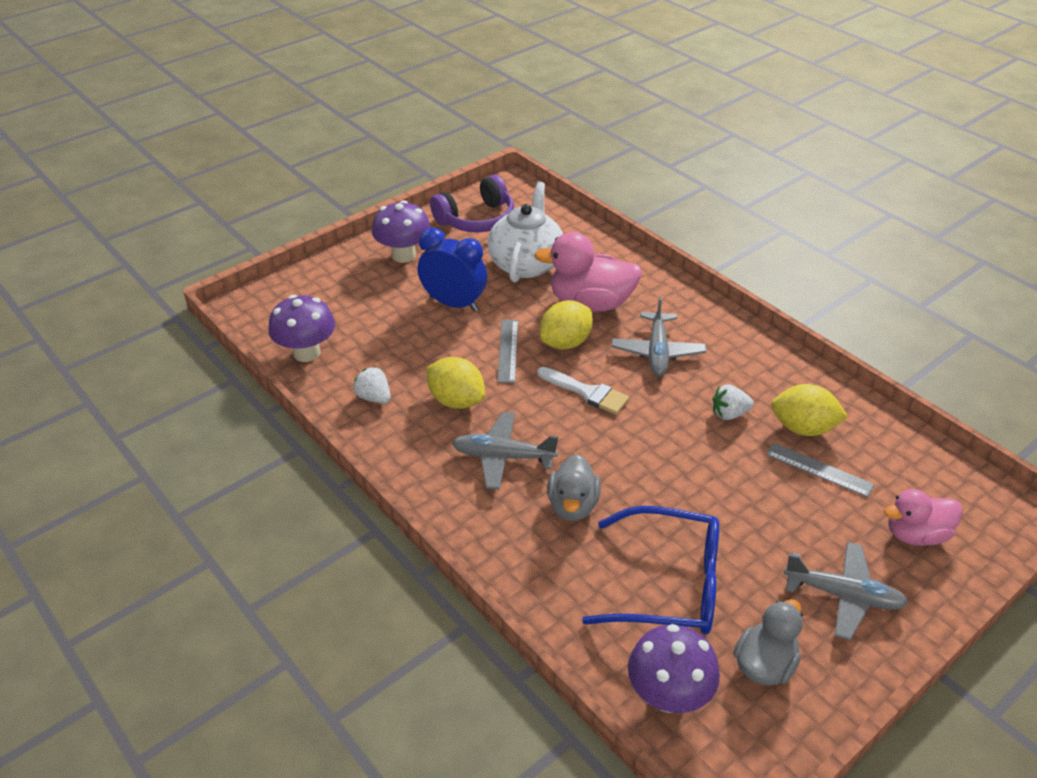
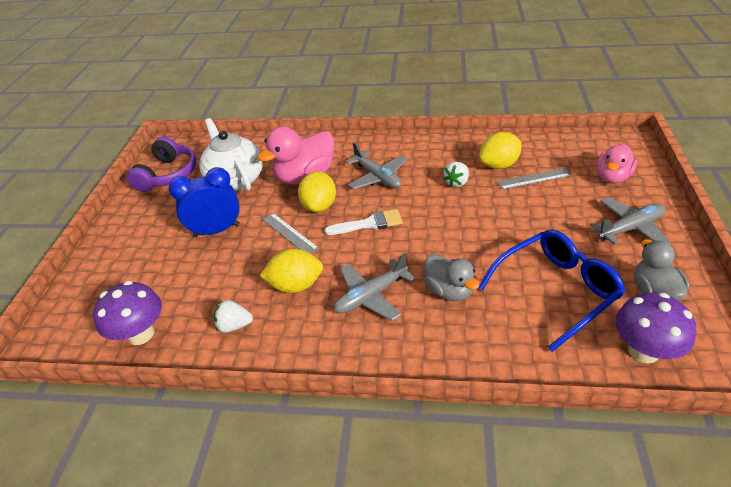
camera: 40 degrees left, 0 degrees up
(403, 255) = (140, 224): purple mushroom -> none

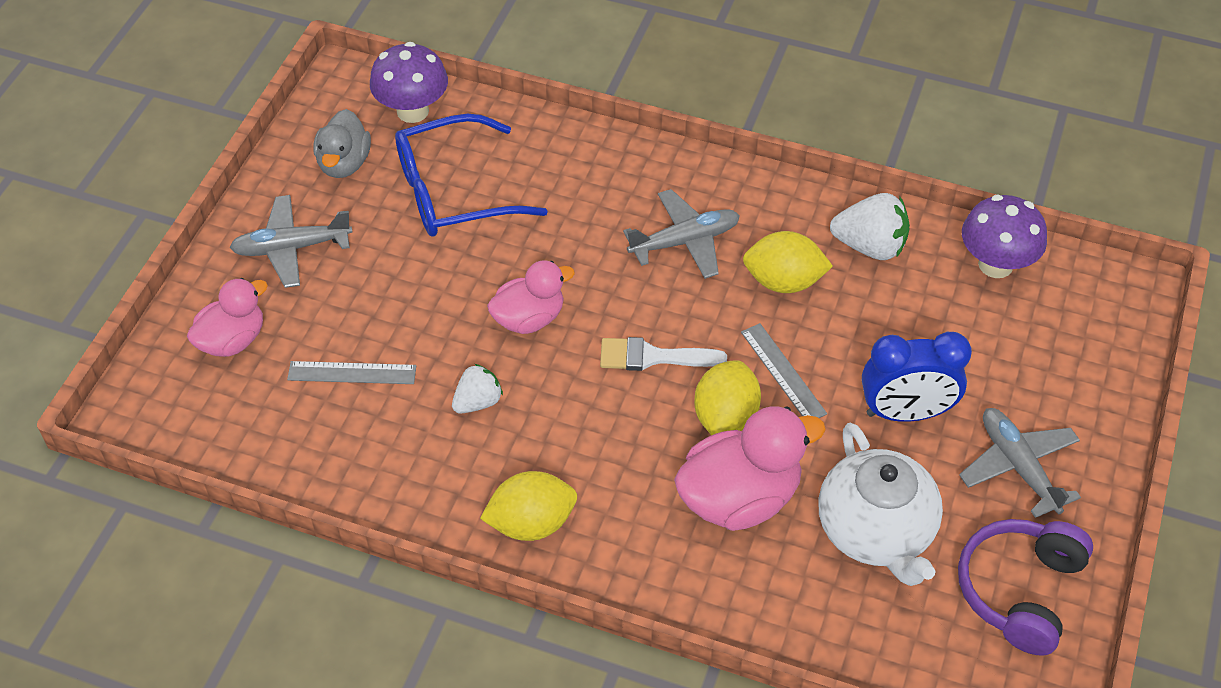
camera: 170 degrees left, 10 degrees up
(234, 325) = (870, 246): white strawberry -> white strawberry, size x1.57
(377, 177) = (607, 456): grey plane -> grey plane (1018, 466)
(449, 291) = (583, 223): grey duck -> none
(452, 226) = (529, 318): none -> pink duck
(499, 165) = (386, 420): yellow lemon -> yellow lemon (531, 523)

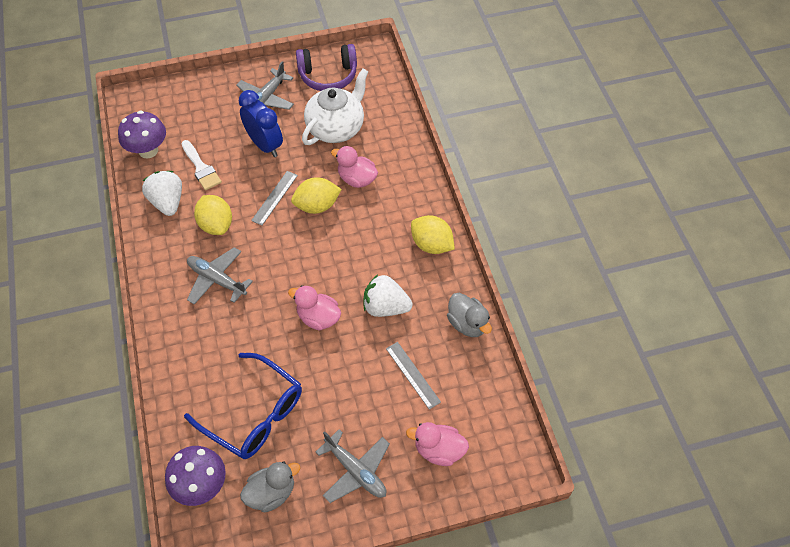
camera: 125 degrees left, 5 degrees up
(363, 483) = (467, 324): none -> grey duck
(478, 402) = (385, 307): white strawberry -> white strawberry, size x1.57
(652, 357) = (303, 252): white brush -> white brush (201, 168)
(739, 498) = (357, 179): pink duck -> pink duck, size x0.64

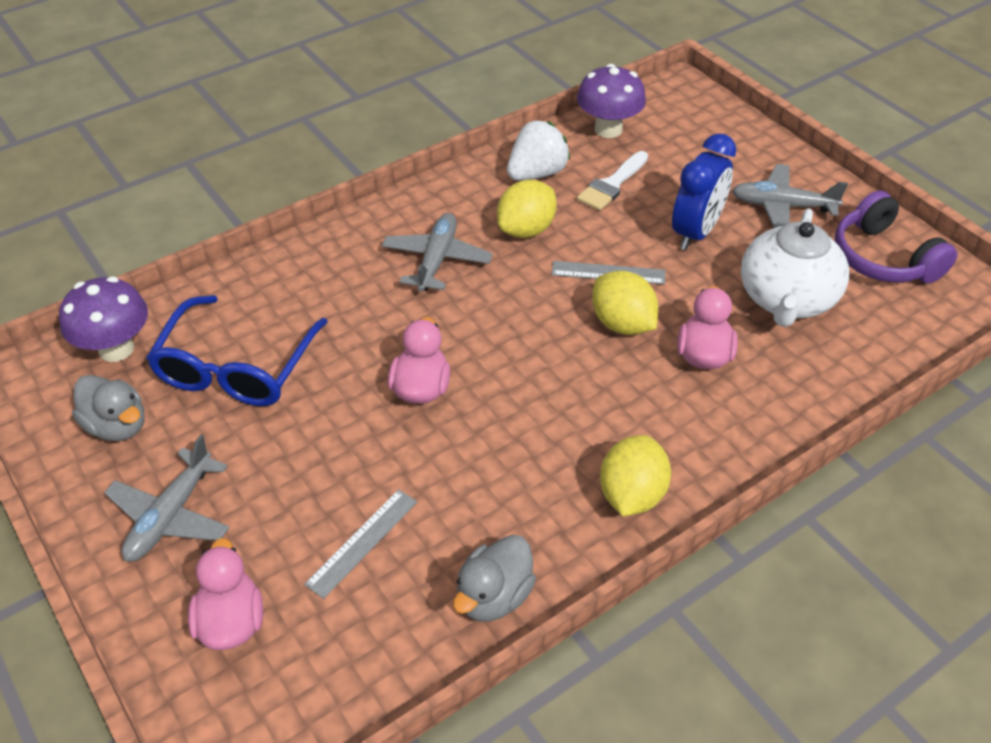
camera: 70 degrees right, 10 degrees down
(336, 128) = (786, 299): white teapot -> white teapot turned 90 degrees clockwise
(385, 307) = (476, 466): white strawberry -> none

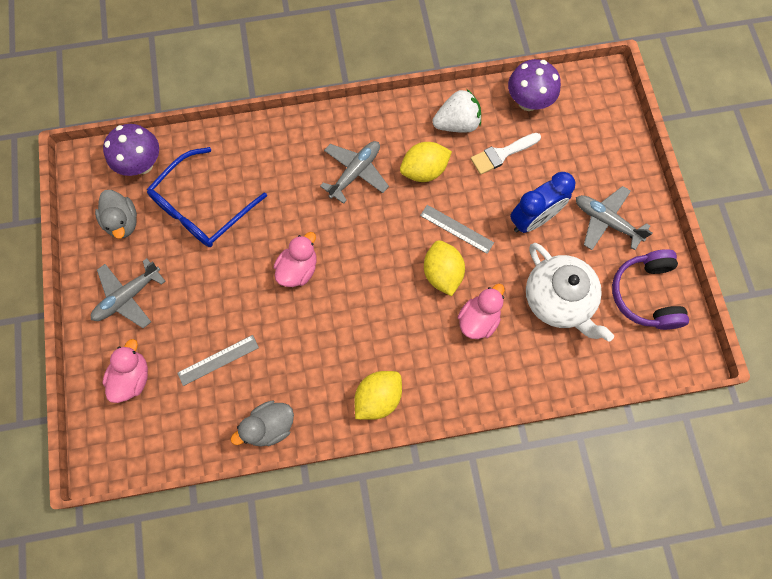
camera: 25 degrees right, 25 degrees up
(786, 299) = (558, 300): white teapot -> white teapot turned 75 degrees counterclockwise

